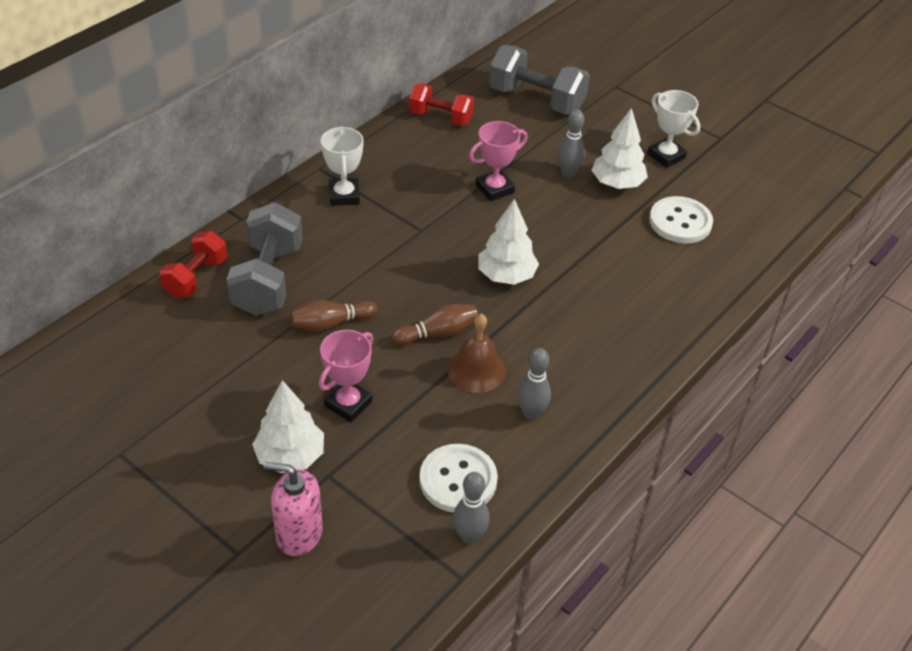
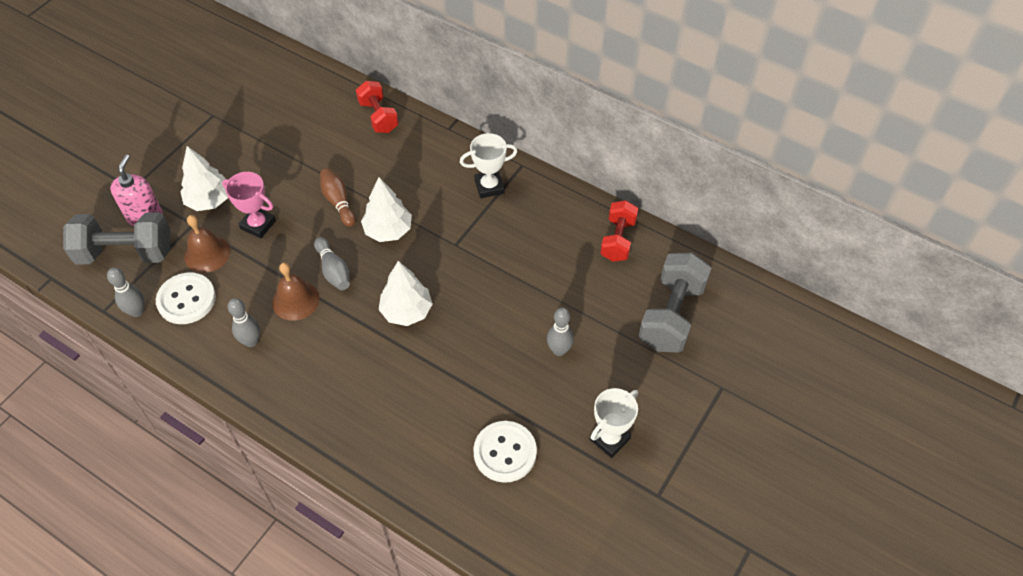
camera: 85 degrees right, 10 degrees up
(196, 277) = (378, 116): red dumbbell -> red dumbbell turned 45 degrees clockwise
(268, 279) = (381, 157): grey dumbbell -> grey dumbbell (126, 253)
(385, 458) = (207, 254): none -> brown bell
(438, 333) = (333, 270): brown bowling pin -> grey bowling pin
(494, 189) = (522, 292): pink trophy -> none
(617, 184) = (553, 394): white tree -> white tree (388, 230)

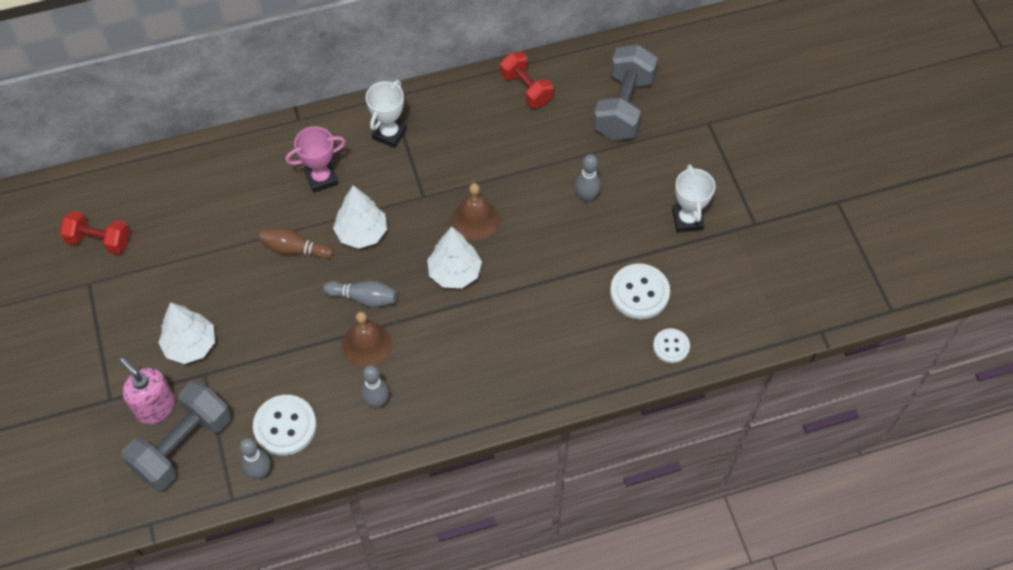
camera: 50 degrees left, 5 degrees up
(207, 254) = (250, 381): brown bell -> brown bell (475, 219)
(258, 225) = (257, 324): pink trophy -> pink trophy (321, 178)
(378, 116) = (230, 159): red dumbbell -> red dumbbell (99, 240)
(474, 514) = (671, 346): none -> white button
(671, 315) = (623, 106): grey dumbbell -> grey dumbbell turned 45 degrees clockwise

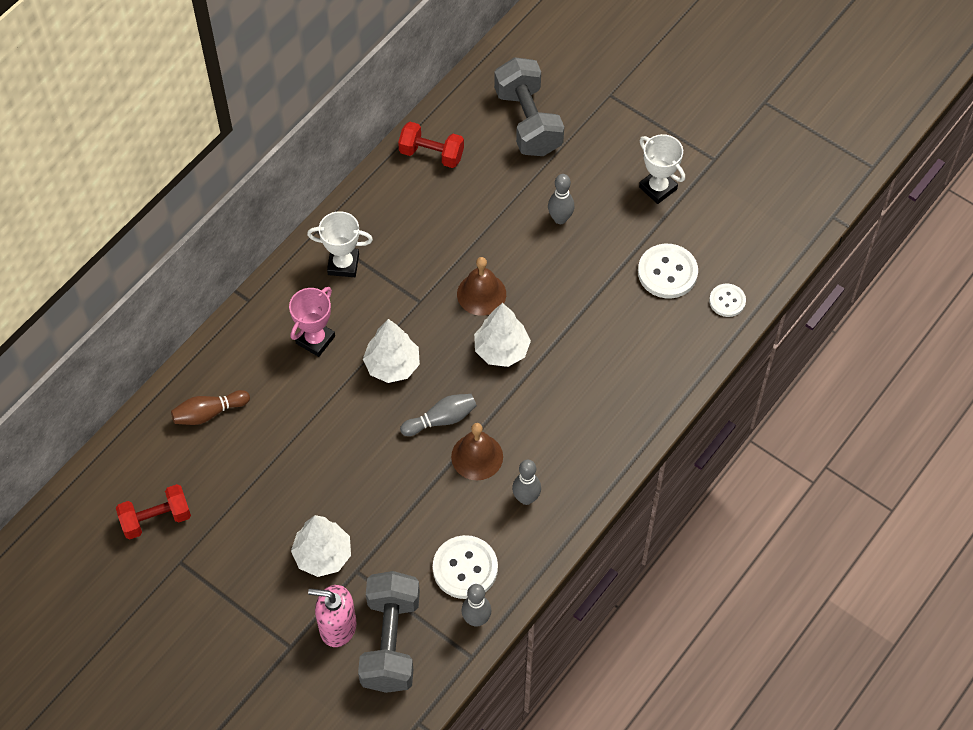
camera: 35 degrees left, 0 degrees up
(294, 249) = (344, 415): brown bowling pin -> brown bowling pin (209, 413)
(389, 134) = (343, 264): white trophy -> white trophy turned 75 degrees counterclockwise

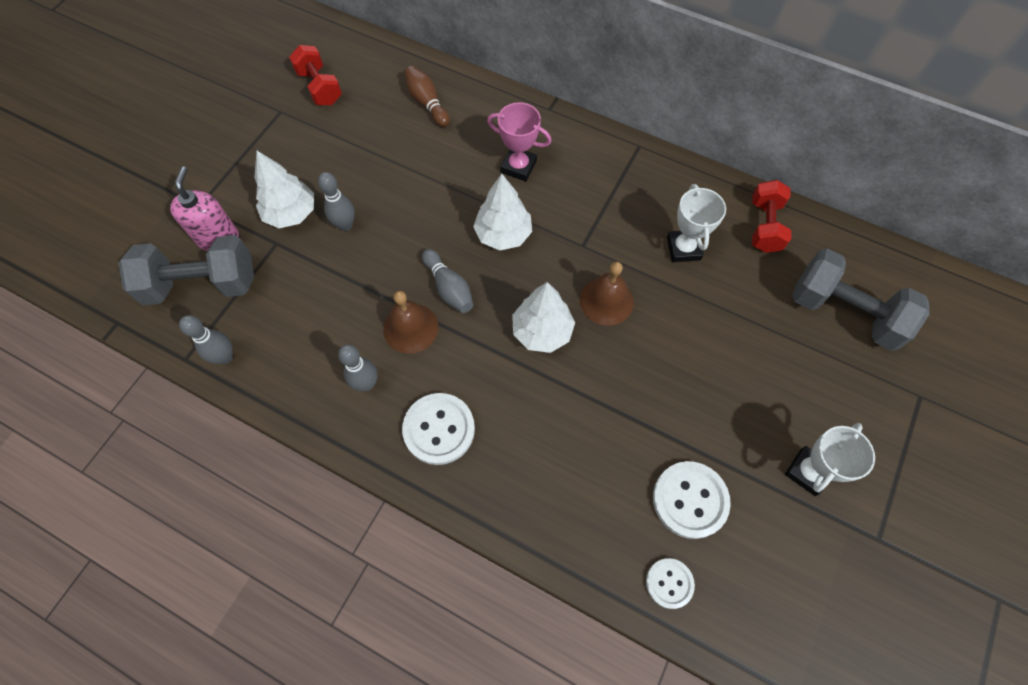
camera: 80 degrees right, 5 degrees up
(343, 264) = (608, 174): white trophy -> white trophy (683, 248)
(465, 568) = (282, 337): white button -> white button (439, 429)
(528, 122) = (844, 312): grey dumbbell -> grey dumbbell turned 60 degrees clockwise
(560, 219) = (726, 365): grey bowling pin -> grey bowling pin (345, 225)

